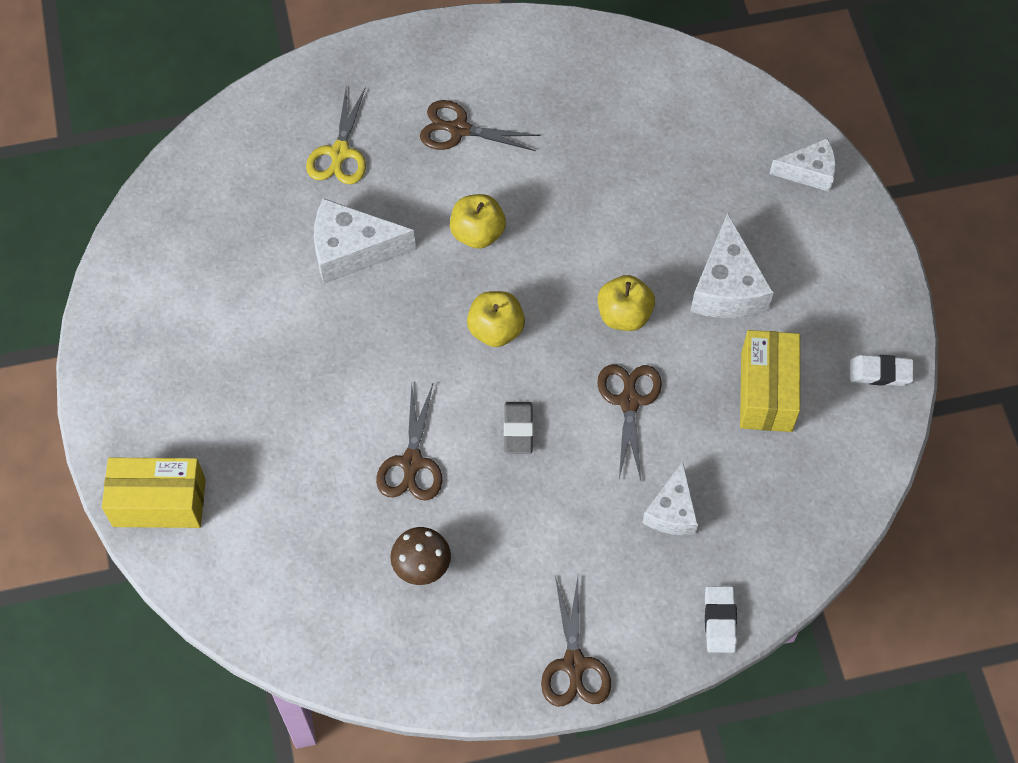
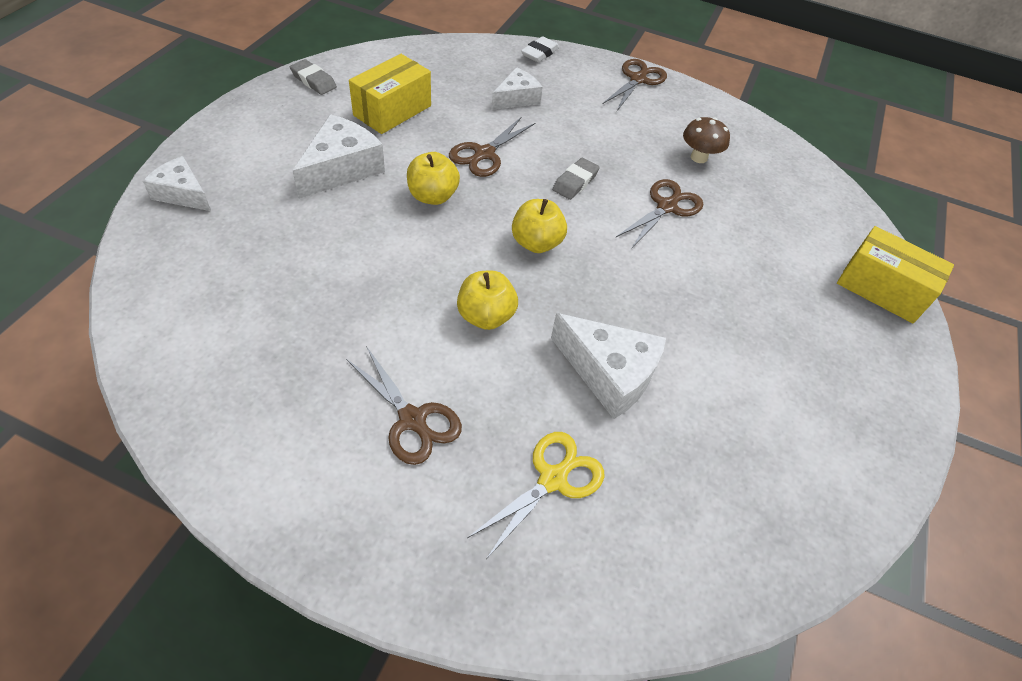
camera: 150 degrees left, 10 degrees down
(880, 373) = (313, 81): white eraser -> grey eraser

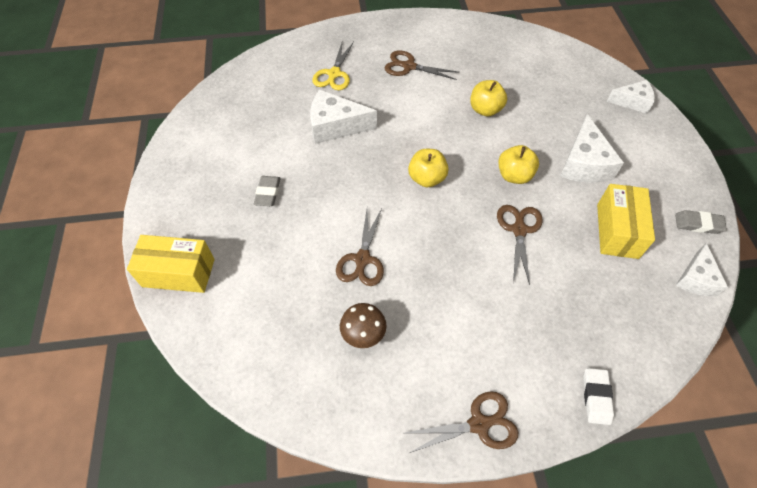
camera: 155 degrees right, 5 degrees up
(485, 316) = (417, 122): yellow apple -> yellow apple (485, 110)
(516, 98) = (553, 308): white cheese -> white cheese (696, 279)
(575, 182) = (440, 243): grey eraser -> grey eraser (268, 193)
(638, 79) = (479, 424): brown scissors -> brown scissors turned 105 degrees counterclockwise

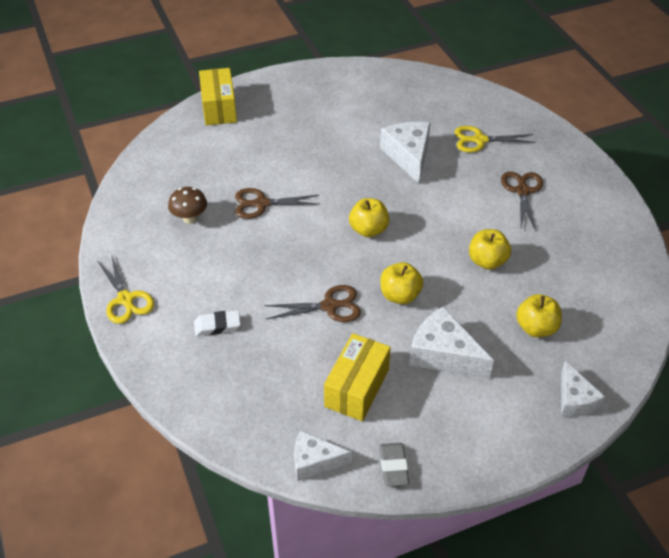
camera: 75 degrees right, 10 degrees down
(268, 193) = (311, 133): grey eraser -> none
(479, 424) = (126, 299): brown scissors -> yellow scissors
(562, 102) = (536, 328): none -> yellow apple
(584, 163) = (443, 354): white cheese -> white cheese turned 45 degrees clockwise
(596, 397) = (162, 376): white eraser -> white eraser (217, 326)
(617, 231) = (356, 388): yellow box -> yellow box turned 60 degrees counterclockwise

